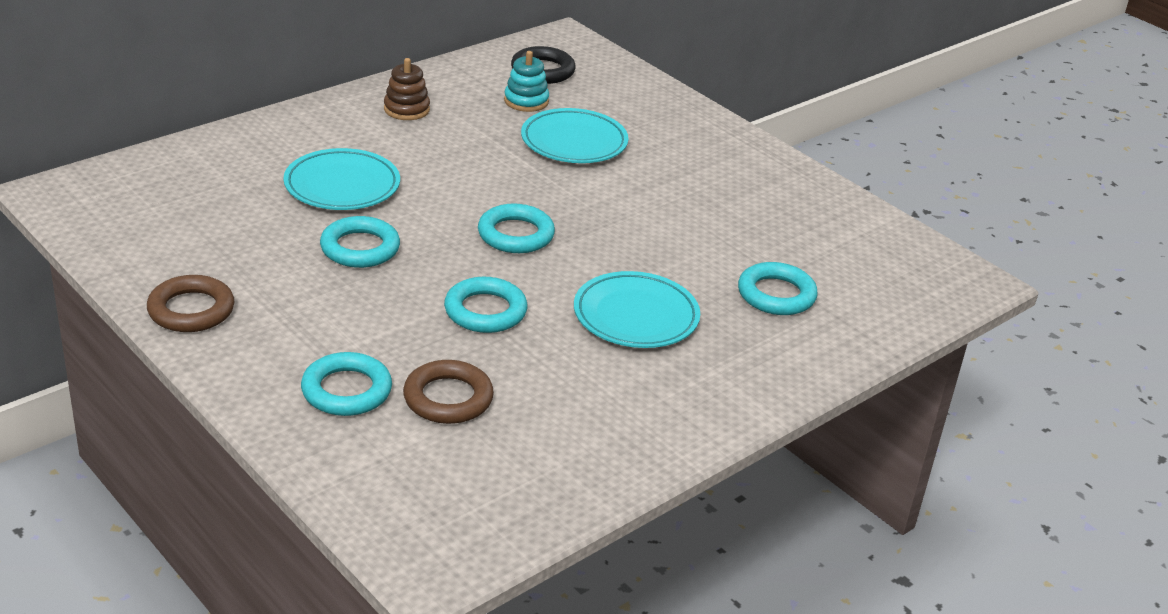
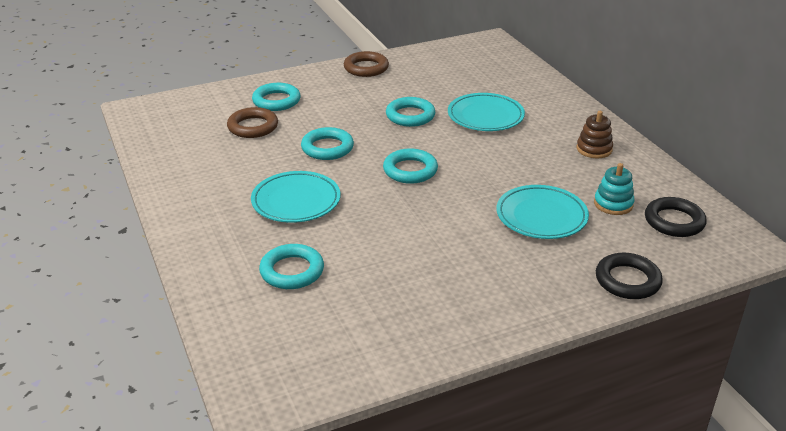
camera: 110 degrees right, 0 degrees up
(659, 98) = (627, 280): none -> black ring

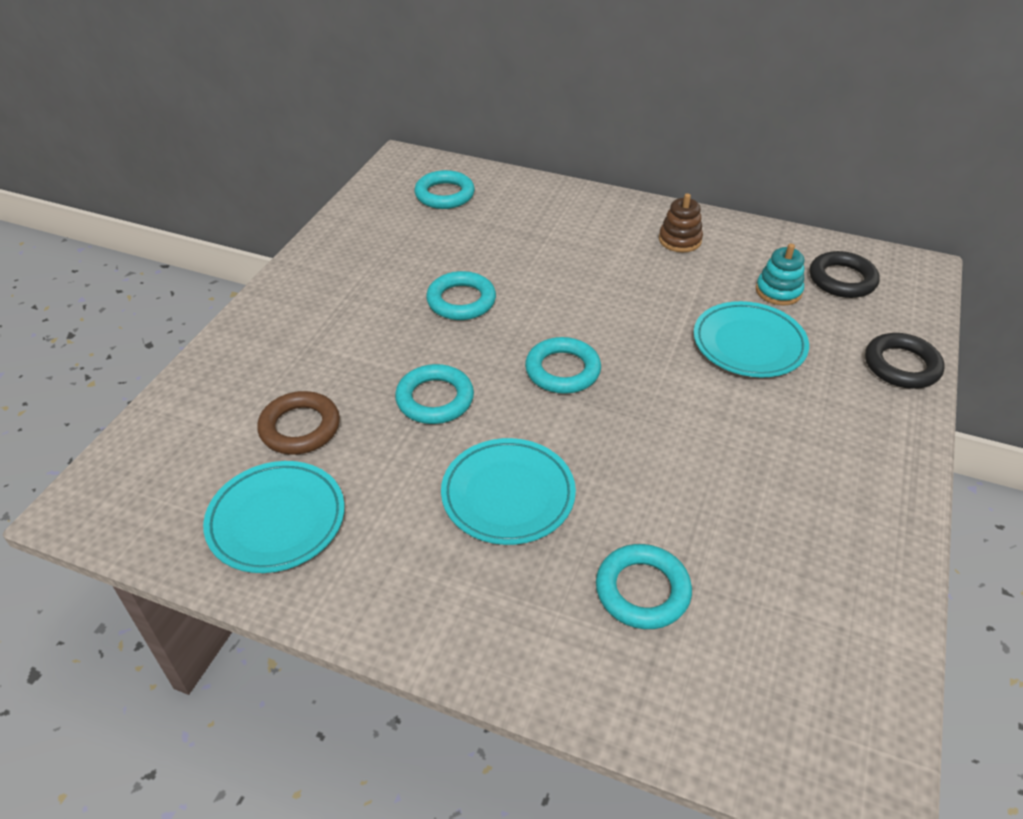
camera: 45 degrees left, 10 degrees up
(276, 101) = (274, 372): turquoise ring -> turquoise ring (444, 195)
(366, 68) = (318, 264): brown ring -> none
(485, 116) = (535, 258): turquoise plate -> turquoise plate (276, 520)

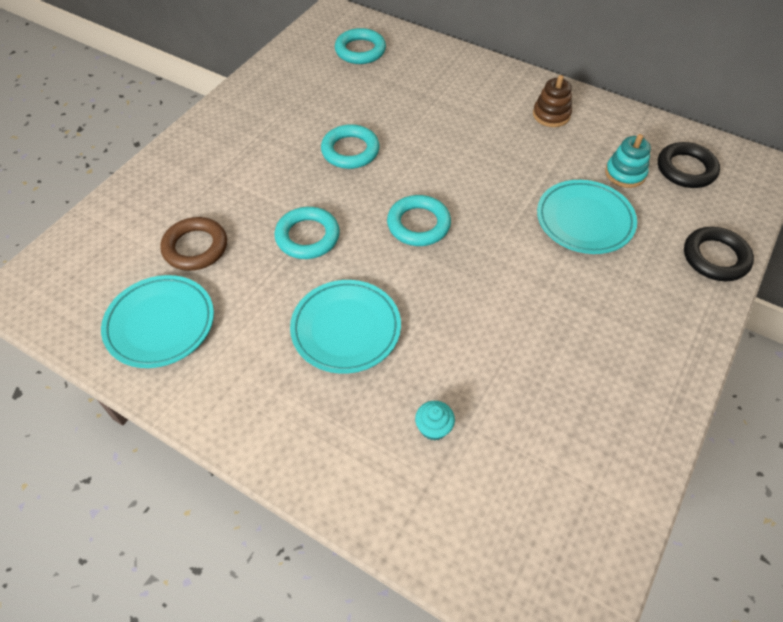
camera: 10 degrees right, 10 degrees up
(642, 590) = (433, 427): turquoise ring -> turquoise cupcake

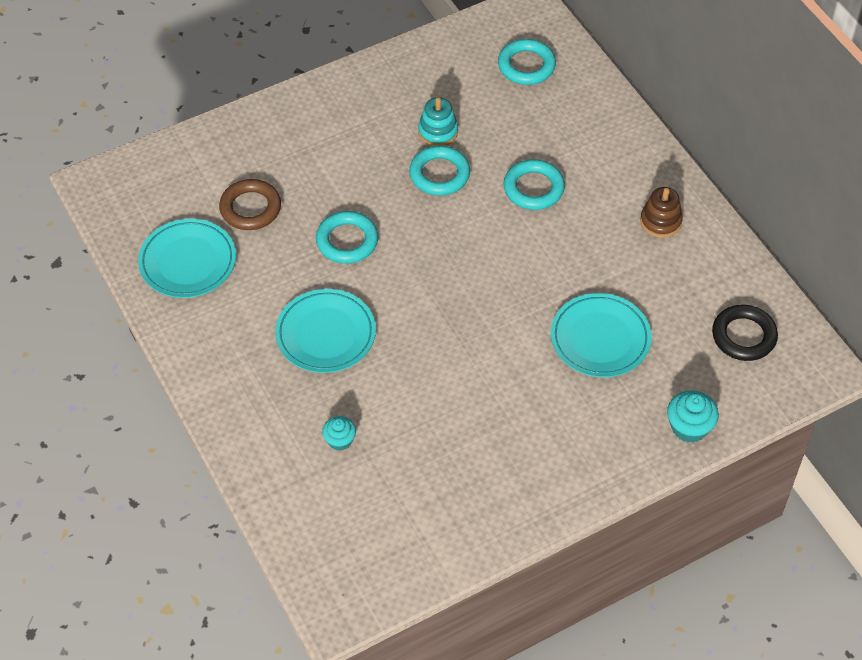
camera: 30 degrees right, 0 degrees up
(418, 224) = (449, 273): turquoise ring -> turquoise ring (533, 188)
(625, 174) = (679, 313): turquoise stacking toy -> turquoise stacking toy (438, 132)
(715, 257) = (689, 427): black ring -> turquoise cupcake

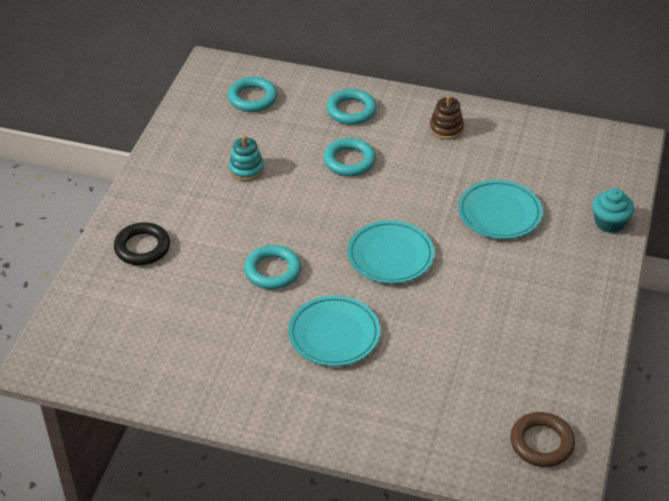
camera: 45 degrees left, 10 degrees down
(188, 262) = (179, 362): turquoise plate -> turquoise plate (390, 256)
(250, 208) = (179, 298): brown ring -> brown ring (541, 443)
(339, 440) = (428, 388): turquoise cupcake -> none
(439, 174) = (280, 192): turquoise ring -> turquoise ring (351, 110)
(743, 336) = (571, 155): black ring -> black ring (142, 247)

